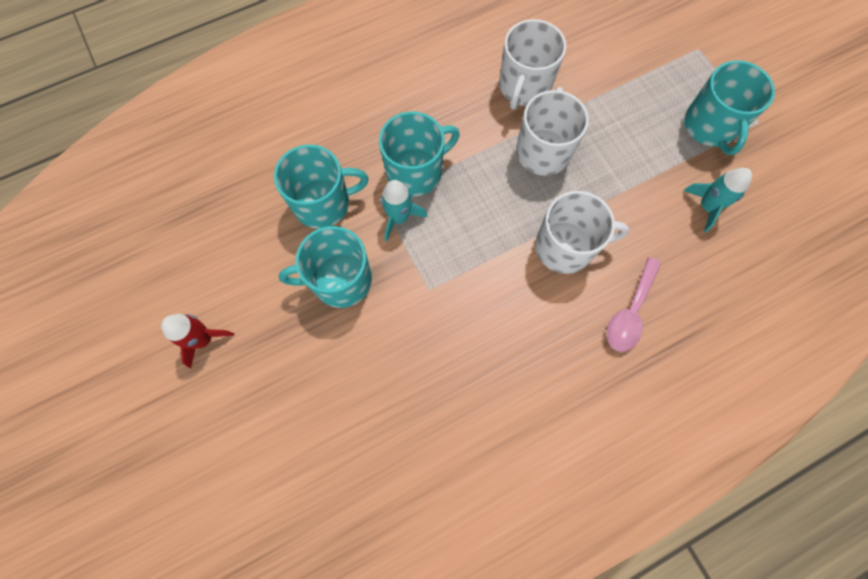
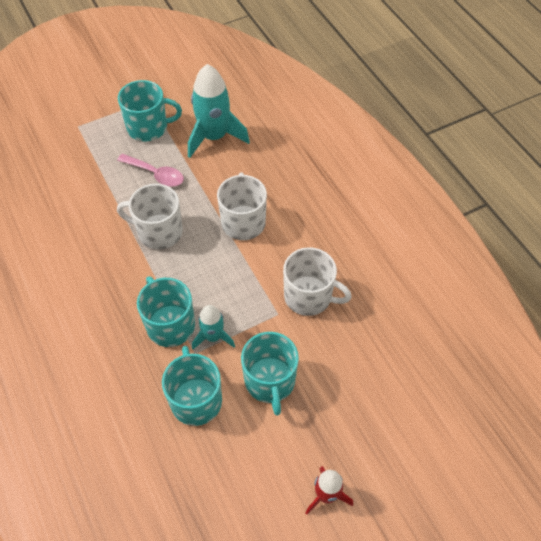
camera: 90 degrees left, 15 degrees down
(524, 87) = (95, 242): white mug -> white mug (309, 296)
(630, 312) = (294, 187): pink spoon -> pink spoon (156, 174)
(707, 206) = (214, 137): turquoise rocket -> turquoise rocket, size x1.77

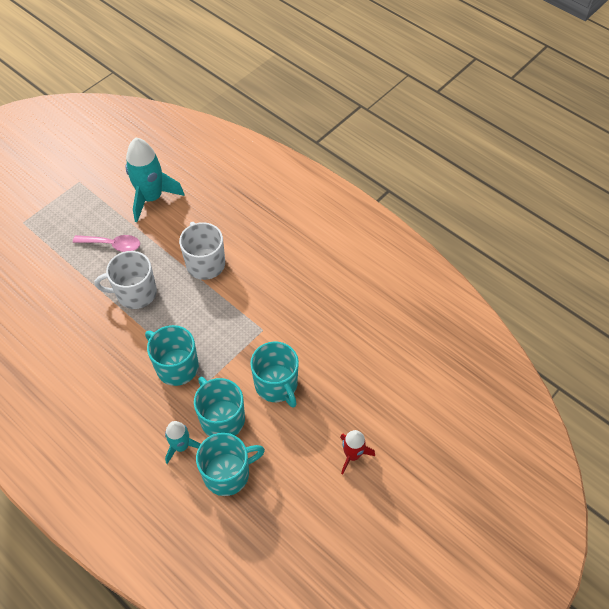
camera: 20 degrees left, 0 degrees up
(148, 127) = (89, 206): turquoise mug -> turquoise mug (227, 473)
(213, 337) = (216, 364): turquoise rocket -> turquoise rocket (181, 446)
(309, 296) = (283, 308): white mug -> none

